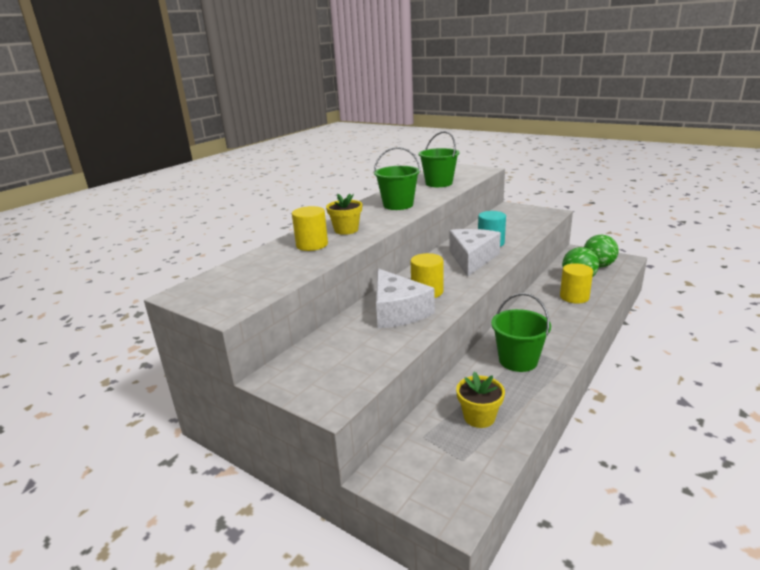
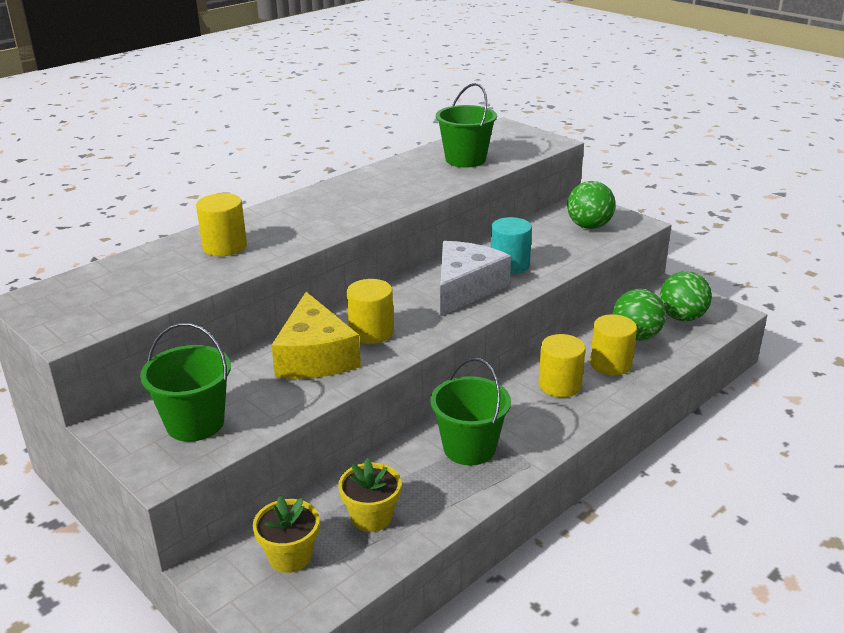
camera: 10 degrees right, 5 degrees up
(346, 230) = (283, 228): yellow flower pot -> yellow flower pot (290, 556)
(397, 311) = (315, 356): white cheese -> yellow cheese
(398, 205) = (381, 193): green bucket -> green bucket (195, 423)
(524, 217) = (589, 226): none -> green ball
(551, 314) = (560, 385): none -> yellow cylinder

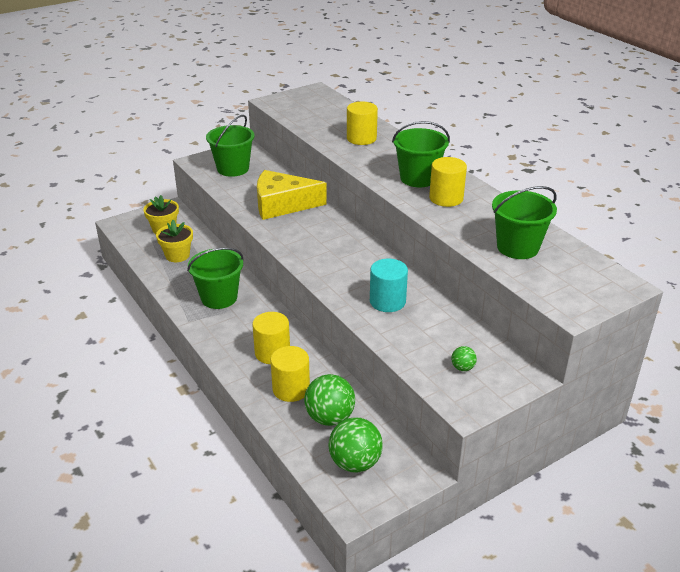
camera: 100 degrees right, 5 degrees up
(336, 206) = (418, 178): none -> green bucket
(371, 332) = (303, 226): yellow cylinder -> yellow cylinder (446, 198)
(465, 288) = (352, 273): white cheese -> none
(589, 226) = (462, 368): green ball -> green ball, size x0.48

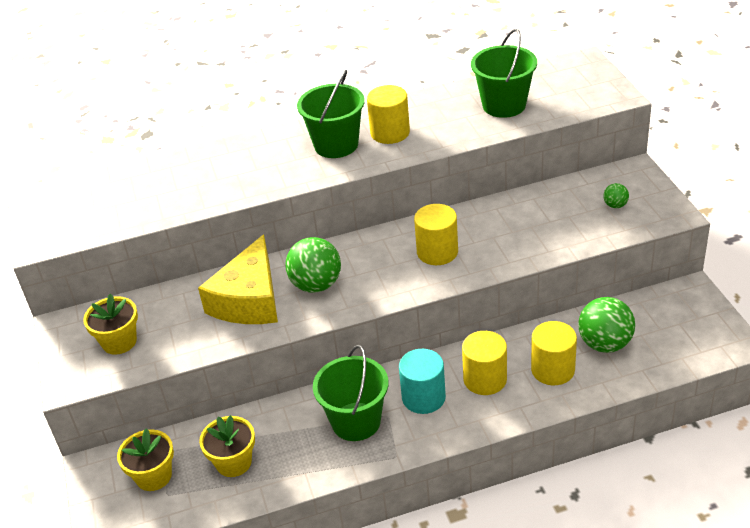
camera: 70 degrees left, 5 degrees up
(233, 169) = (119, 342): green bucket -> yellow flower pot
(355, 463) = (673, 334): green ball -> green ball (316, 285)
(361, 138) = (211, 174): yellow cylinder -> yellow cylinder (437, 252)
(387, 301) = (494, 238): turquoise cylinder -> turquoise cylinder (423, 397)

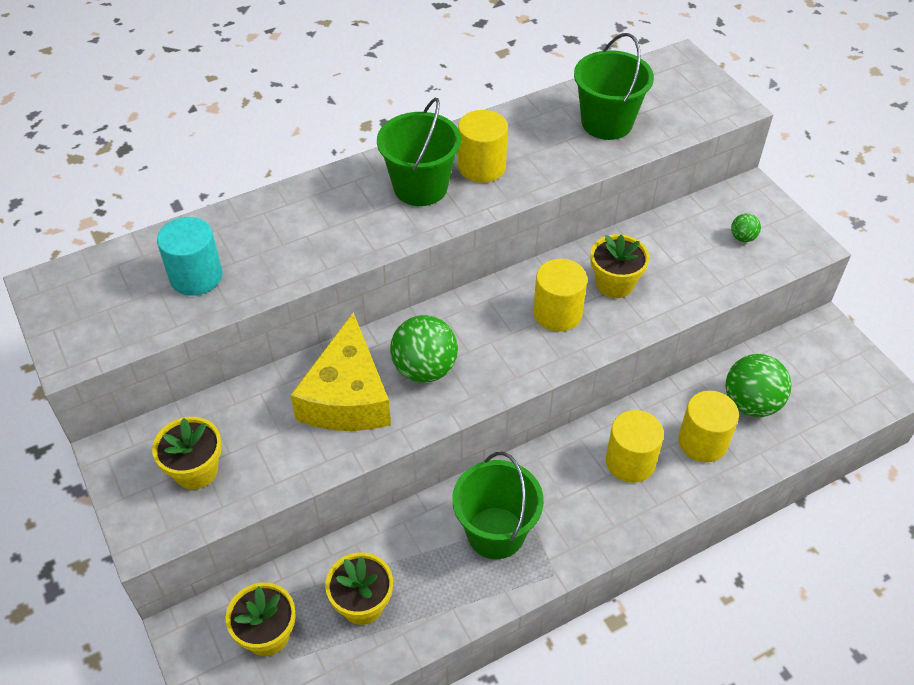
camera: 15 degrees left, 10 degrees up
(423, 397) = (566, 492): turquoise cylinder -> turquoise cylinder (196, 276)
(492, 233) = (614, 284): none -> yellow flower pot

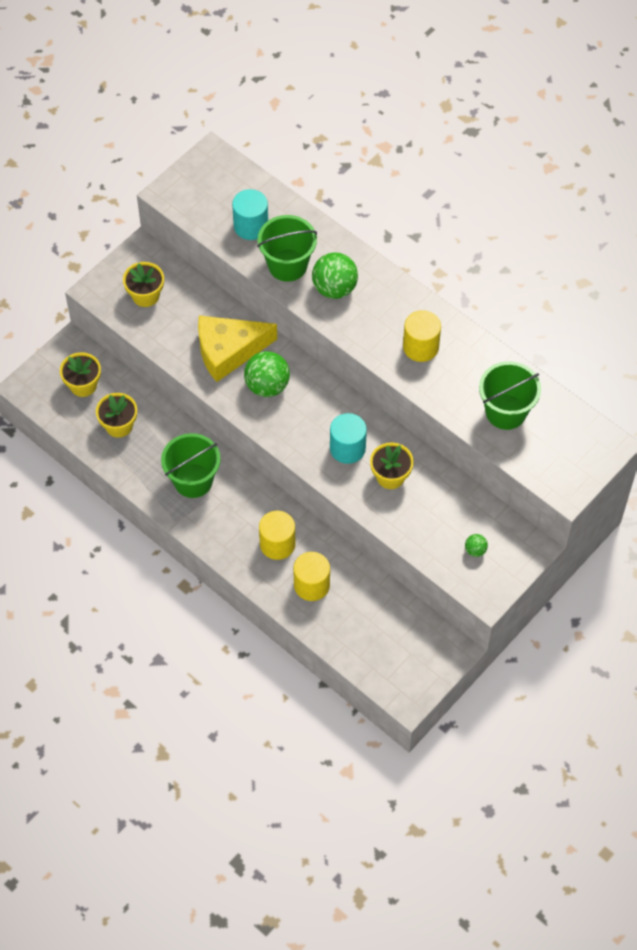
camera: 70 degrees right, 10 degrees up
(420, 187) = (383, 317): green bucket -> green bucket (287, 265)
(557, 313) = (347, 448): yellow cylinder -> turquoise cylinder
(751, 403) = (358, 610): green ball -> green ball (334, 288)

